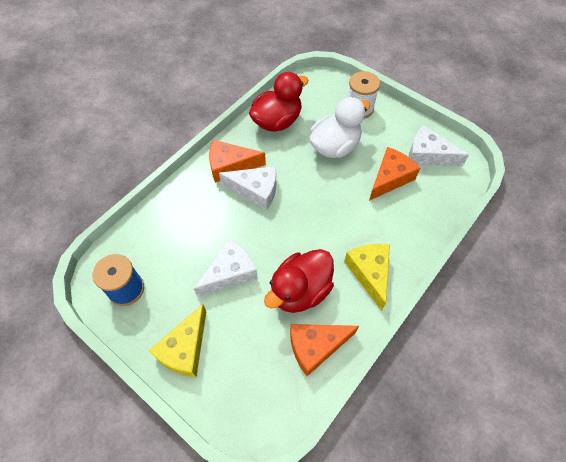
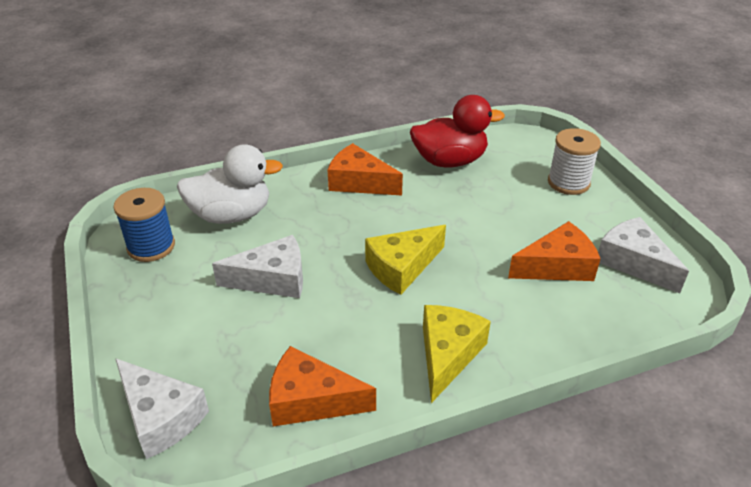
camera: 30 degrees right, 20 degrees down
(185, 349) = (159, 328): yellow cheese -> yellow cheese (402, 267)
(256, 190) = (369, 215): white cheese -> white cheese (161, 417)
(300, 291) = (340, 333): red duck -> none
(335, 146) = (505, 208): white duck -> white duck (231, 215)

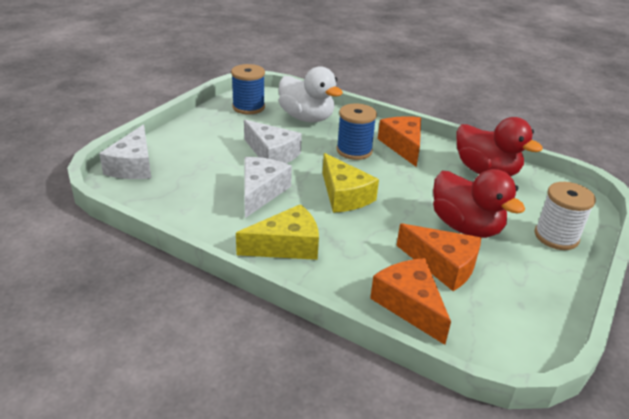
camera: 50 degrees right, 5 degrees down
(311, 400) = (192, 208): orange cheese -> orange cheese (409, 305)
(332, 218) = (354, 151): none -> blue spool
(402, 267) = (344, 195): yellow cheese -> yellow cheese turned 135 degrees counterclockwise
(517, 221) = (466, 227): none -> red duck
(633, 262) = (508, 307): white cheese -> white cheese (261, 192)

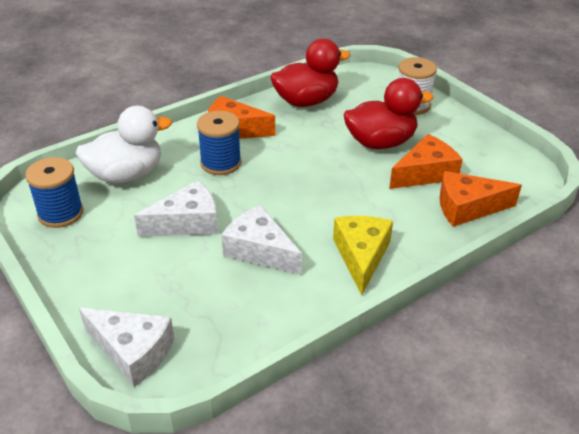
camera: 65 degrees left, 5 degrees up
(344, 195) = (297, 194): yellow cheese -> none

